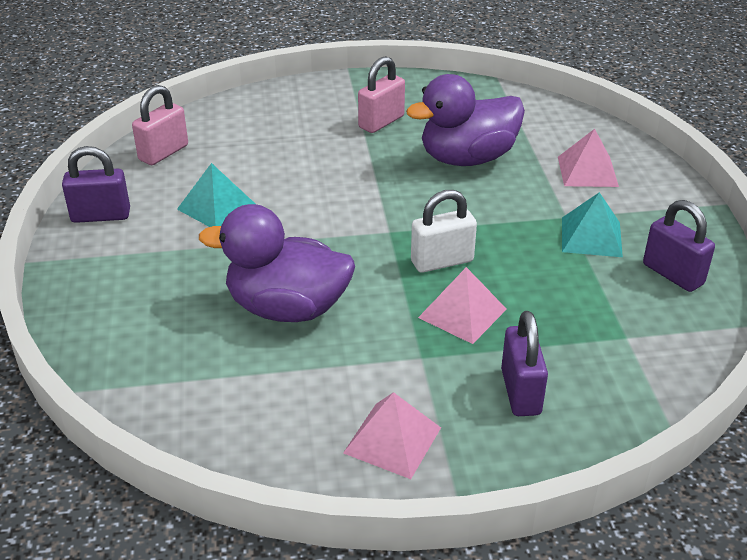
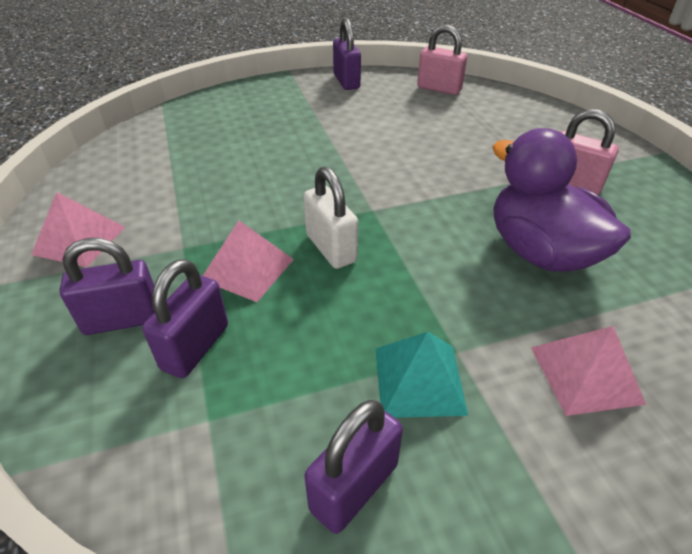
camera: 80 degrees right, 5 degrees up
(216, 207) = (375, 120): turquoise pyramid -> none
(287, 308) = (248, 169): purple duck -> none
(556, 345) = (195, 347): none -> purple padlock

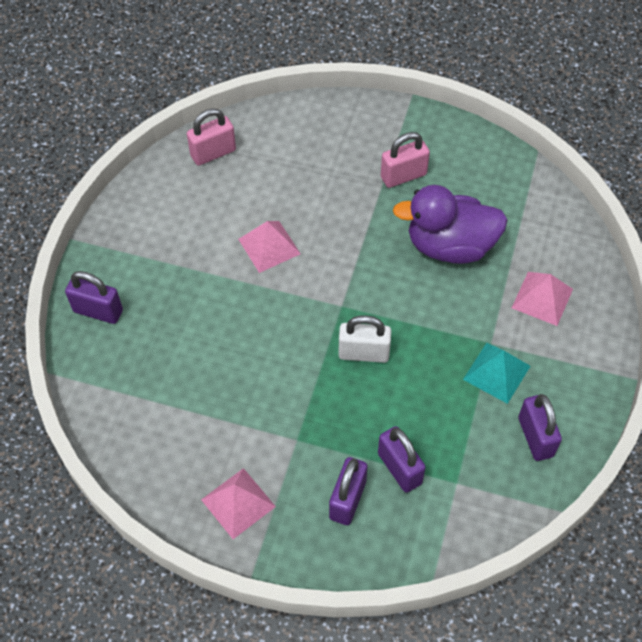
camera: 55 degrees left, 15 degrees up
(248, 269) = (349, 410): pink pyramid -> pink pyramid (269, 246)
(346, 81) = (139, 209): purple padlock -> purple padlock (98, 311)

